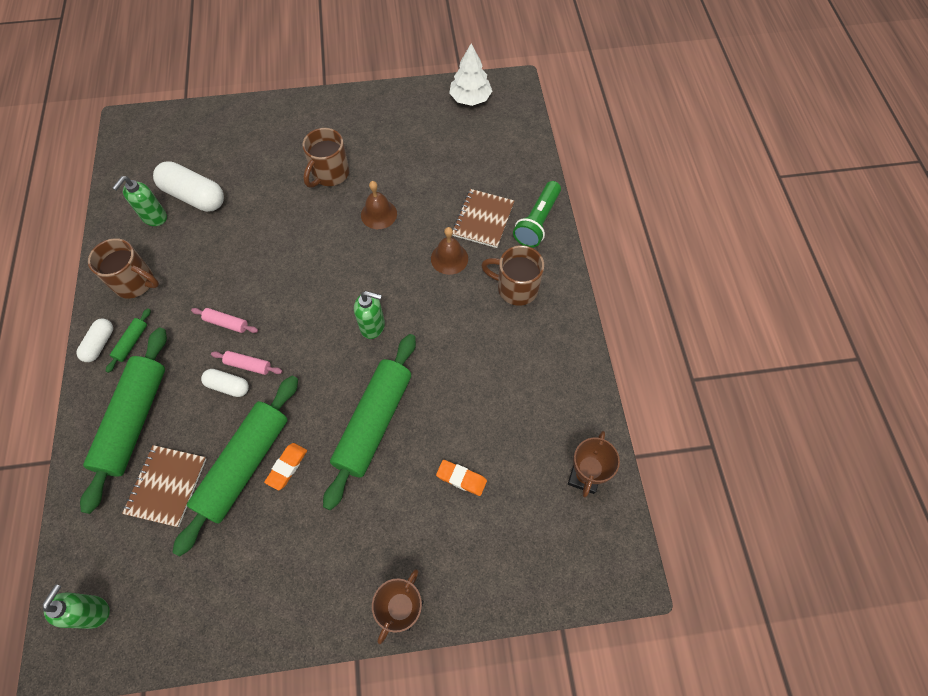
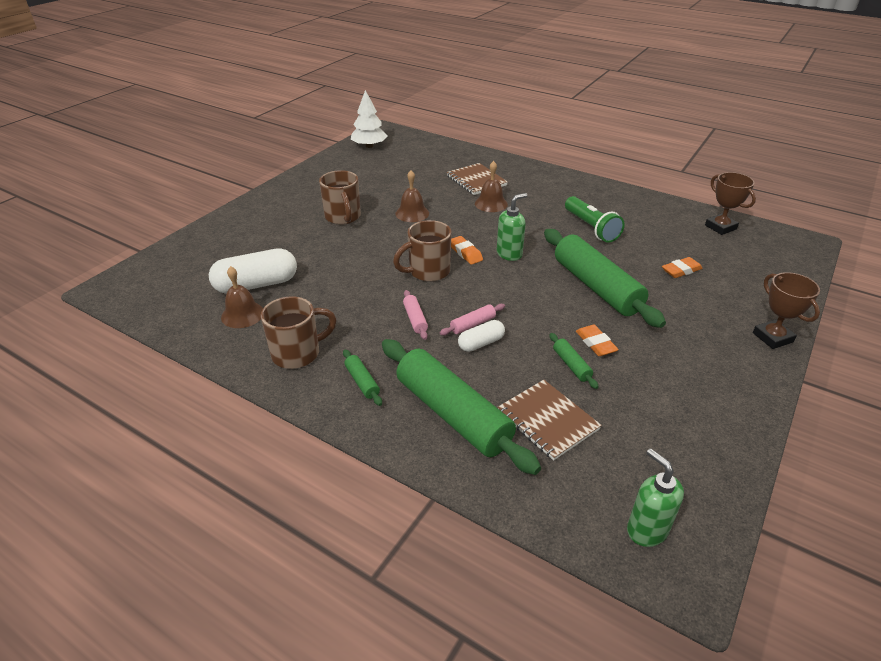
camera: 50 degrees left, 25 degrees down
(100, 344) = (336, 403): white capsule -> none
(154, 217) = (242, 314): green soap dispenser -> brown bell
(226, 323) = (415, 319): pink rolling pin -> pink rolling pin turned 75 degrees counterclockwise
(245, 465) = (571, 365): green rolling pin -> green rolling pin, size x0.41
(347, 294) = (465, 253): none -> orange eraser
(515, 288) = (547, 192): brown mug -> brown mug (427, 272)
(537, 221) = (505, 165): green flashlight -> green flashlight (591, 228)

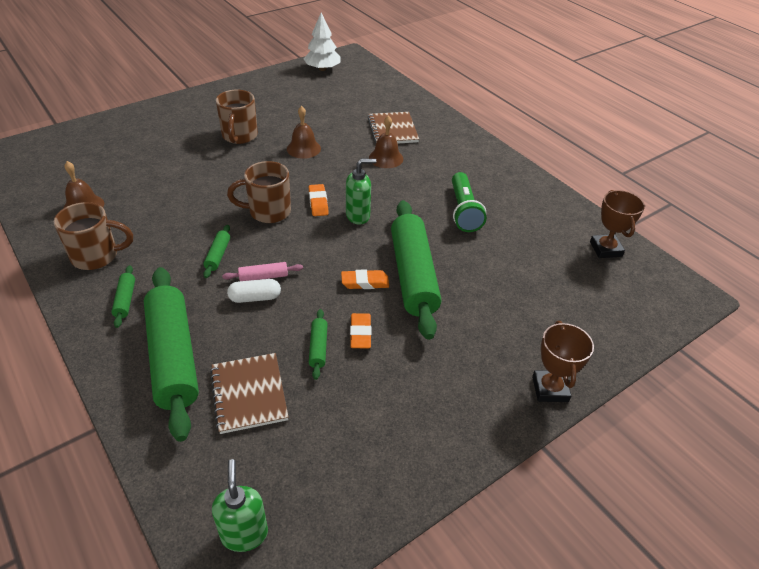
camera: 20 degrees right, 5 degrees up
(256, 284) = (116, 181): white capsule -> none
(415, 319) = (218, 255): pink rolling pin -> green rolling pin
(681, 270) = (517, 284): orange eraser -> orange eraser (365, 282)

